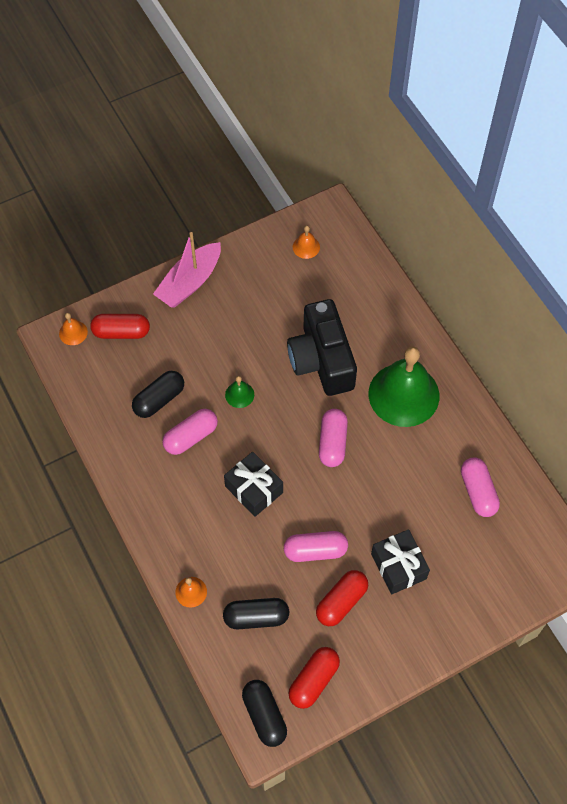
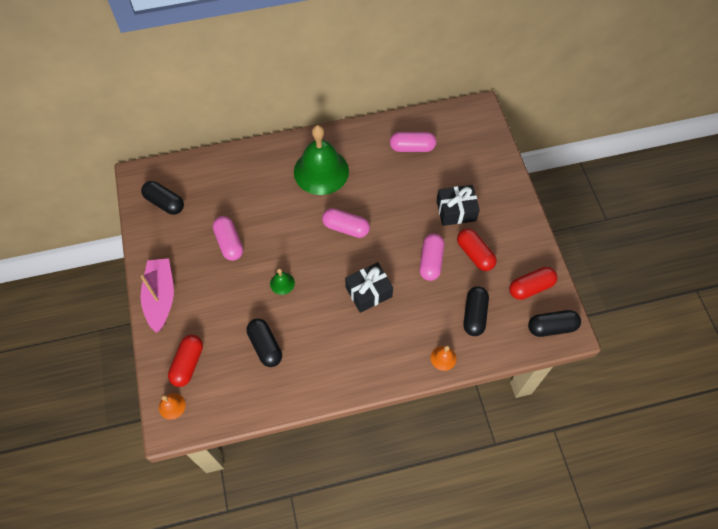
camera: 75 degrees left, 0 degrees up
(190, 282) = (161, 297): pink boat -> pink boat turned 150 degrees counterclockwise
(191, 437) = (308, 328): pink capsule -> pink capsule (229, 243)
(306, 247) = (165, 203): orange bell -> black capsule
(313, 680) = (531, 287): red capsule -> red capsule turned 75 degrees counterclockwise
(321, 360) = (272, 217): black camera -> none

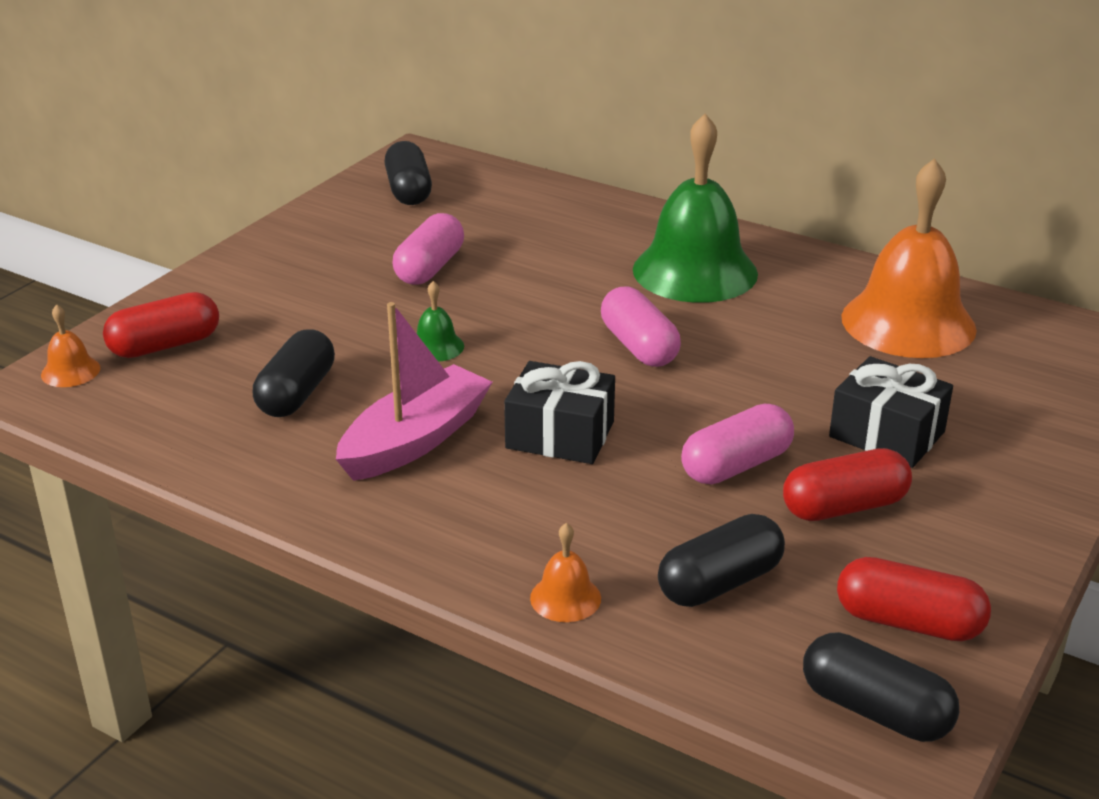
camera: 45 degrees right, 30 degrees down
(161, 297) = (248, 267): pink boat -> pink boat (415, 440)
(412, 147) = (908, 323): pink capsule -> orange bell
(475, 254) = (844, 507): red capsule -> red capsule turned 60 degrees clockwise

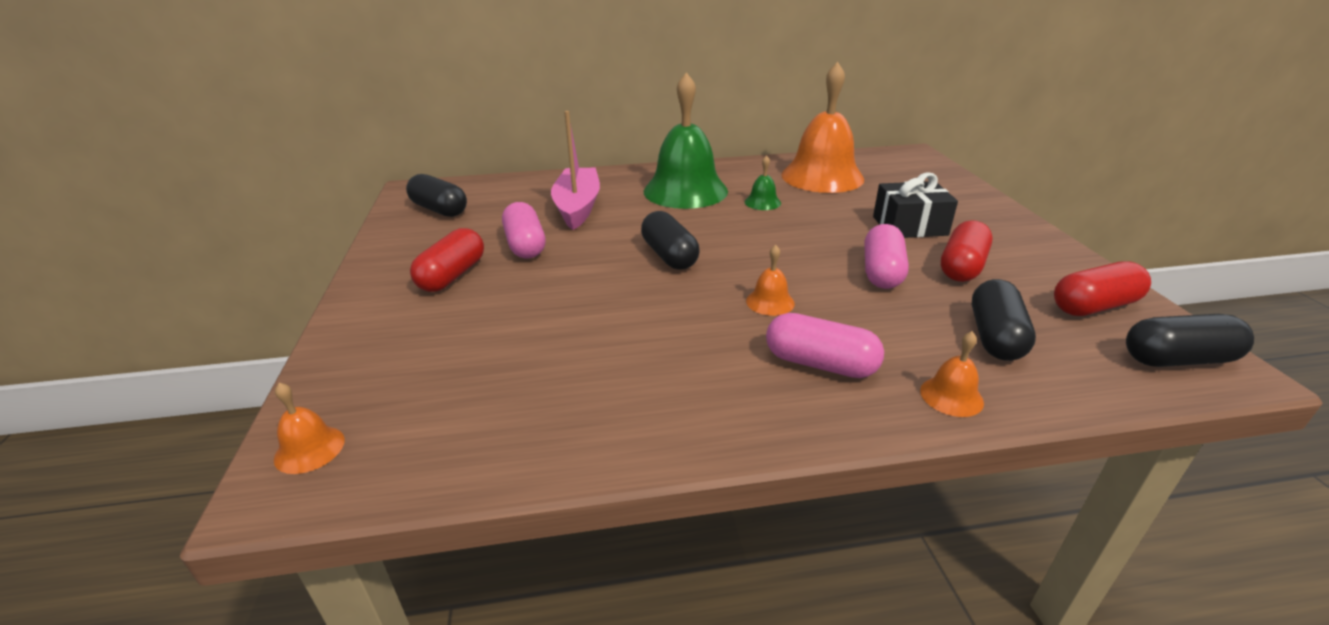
camera: 40 degrees left, 0 degrees up
(165, 345) = (383, 382): red capsule -> red capsule (452, 276)
(296, 394) = (555, 363): black capsule -> black capsule (669, 256)
(415, 440) = (692, 350): pink boat -> pink boat (578, 207)
(436, 346) = (606, 287): green bell -> green bell (762, 202)
(560, 435) = (770, 302): black gift -> orange bell
(639, 346) = (724, 236): pink capsule -> pink capsule (820, 364)

